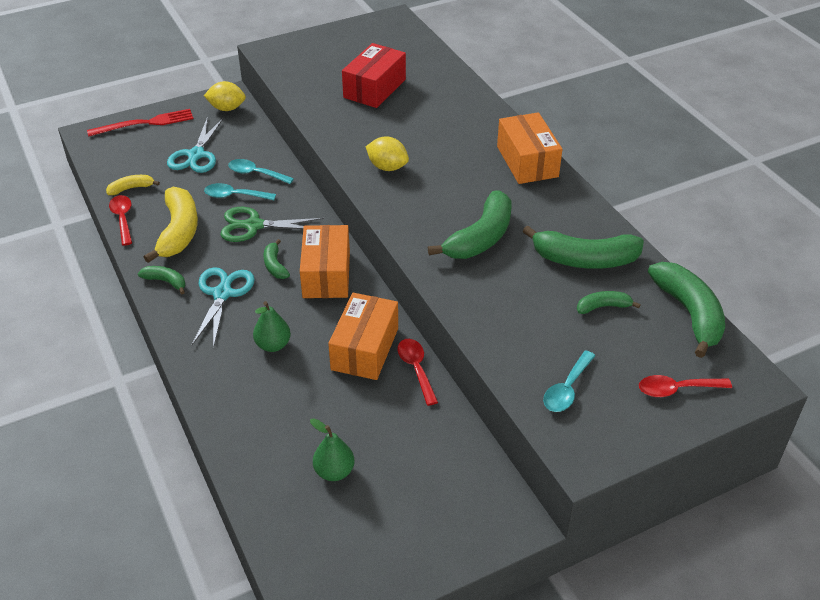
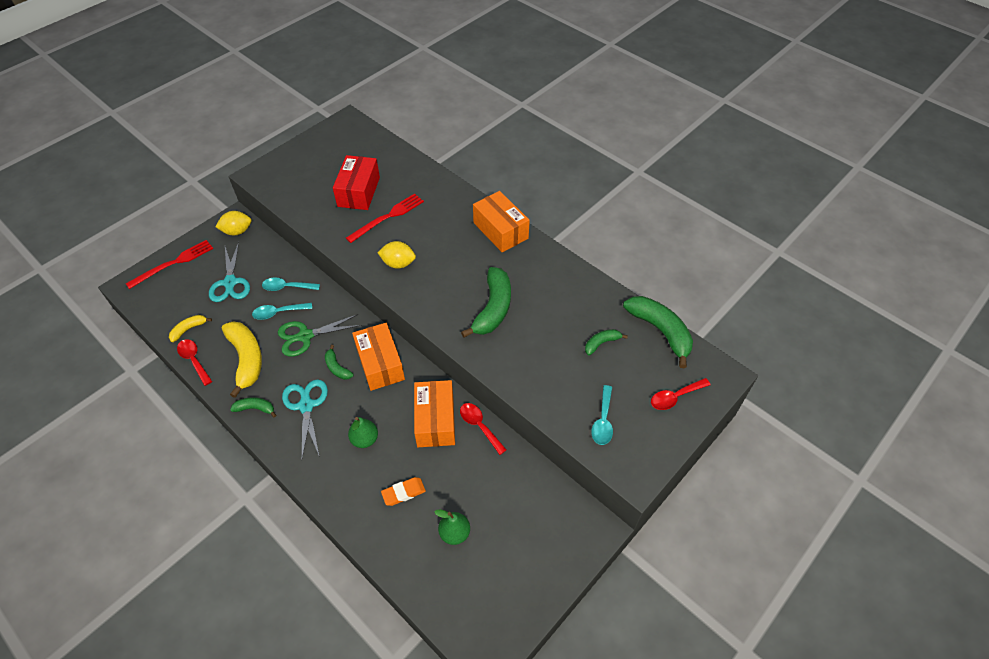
camera: 20 degrees left, 10 degrees up
(293, 412) = (403, 492): none -> orange eraser
(396, 119) = (387, 217): none -> red fork
(584, 259) = (573, 306): green banana -> none

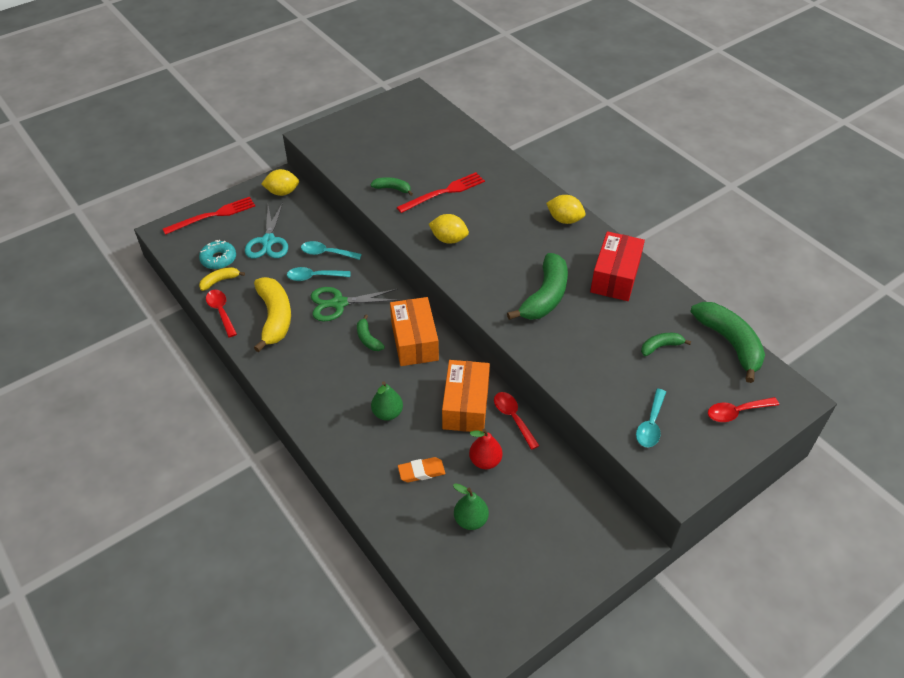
camera: 10 degrees right, 5 degrees down
(185, 307) = (218, 259): none -> turquoise donut
(255, 408) = (277, 367): green banana -> green banana (392, 189)
(306, 406) = (330, 371): turquoise scissors -> none
(359, 192) = (416, 164): red box -> red box (615, 277)
(460, 472) = (485, 461): none -> red pear
(500, 230) = (564, 220): orange box -> yellow lemon

